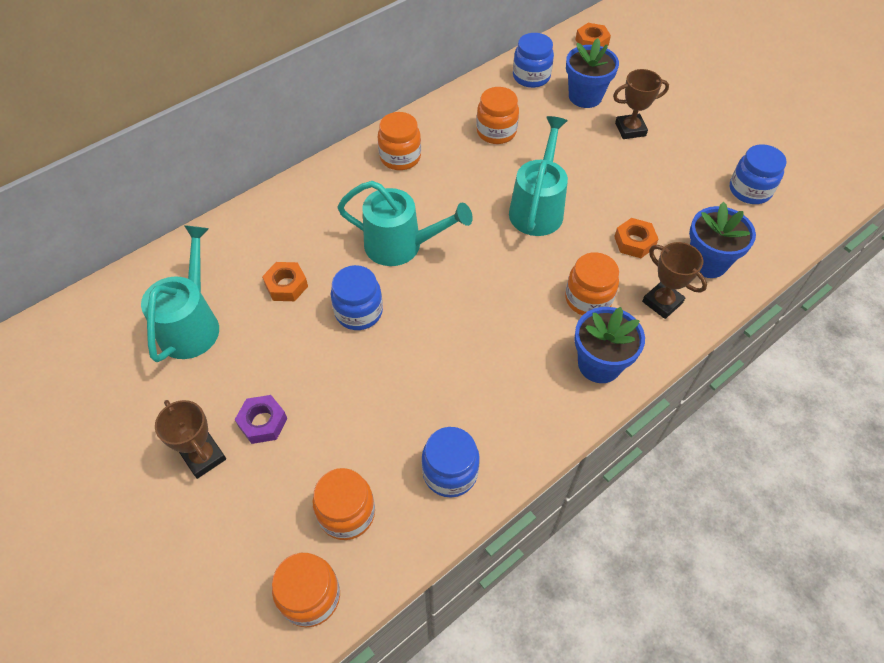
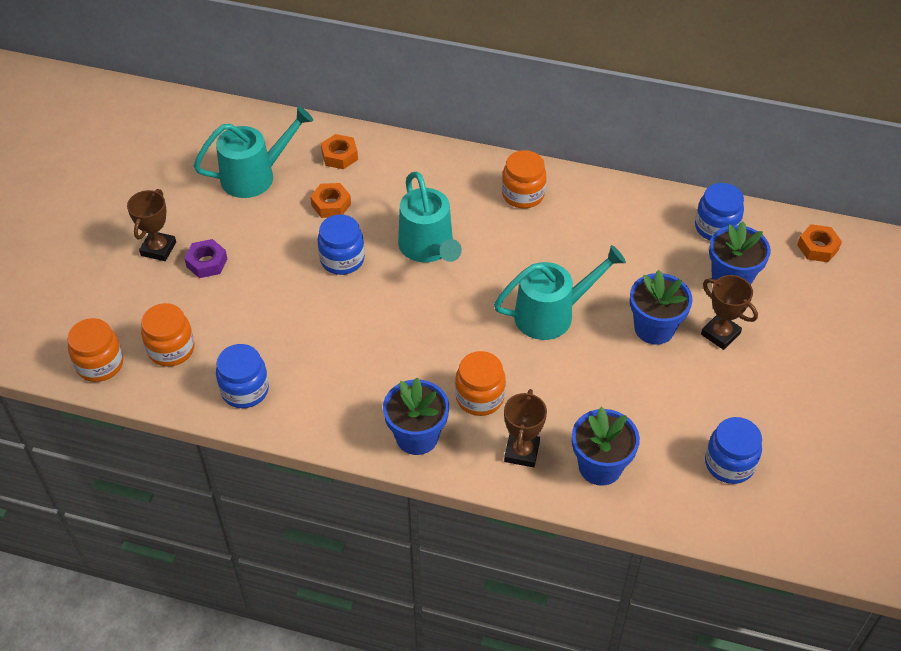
camera: 55 degrees right, 5 degrees down
(496, 132) = (617, 240): orange jar -> none
(598, 160) = (654, 328): none -> blue flower pot
(634, 242) = (575, 401): orange nut -> orange nut (339, 156)

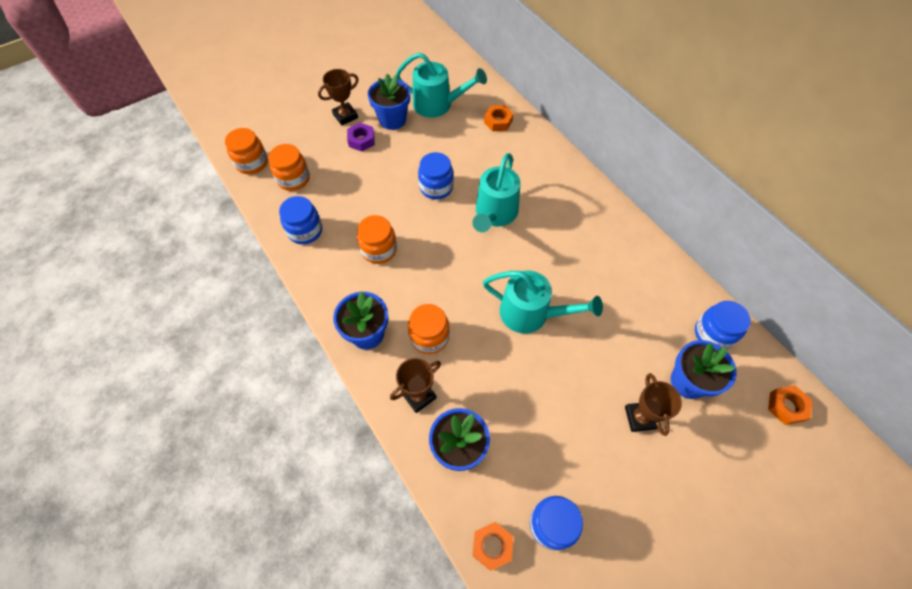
camera: 40 degrees right, 10 degrees up
(331, 204) = (463, 149): orange nut -> orange nut (492, 546)
(523, 195) = (590, 218): orange jar -> orange jar (379, 250)
(654, 328) = (593, 376): blue flower pot -> blue flower pot (392, 120)

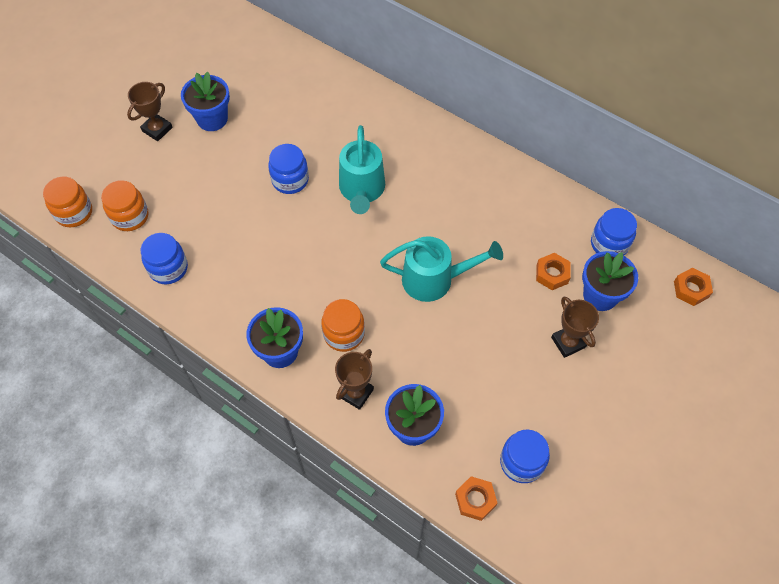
camera: 20 degrees left, 0 degrees up
(361, 140) = (187, 152): purple nut -> none
(379, 250) = (256, 264): orange jar -> none
(438, 105) = (256, 88): turquoise watering can -> none
(498, 121) = (328, 89): orange nut -> orange nut (552, 274)

